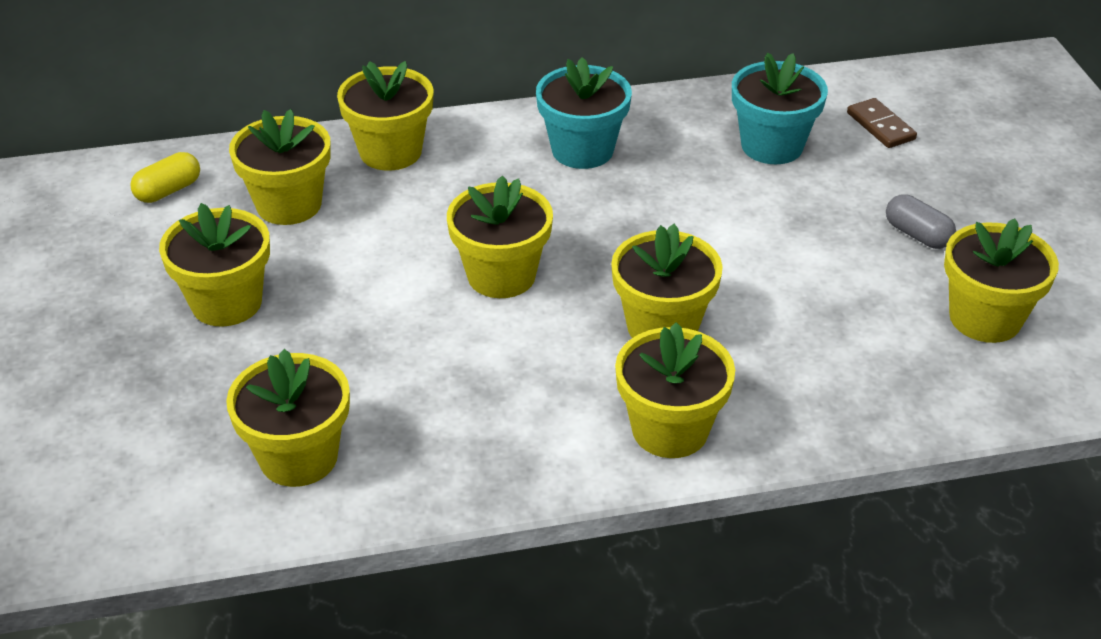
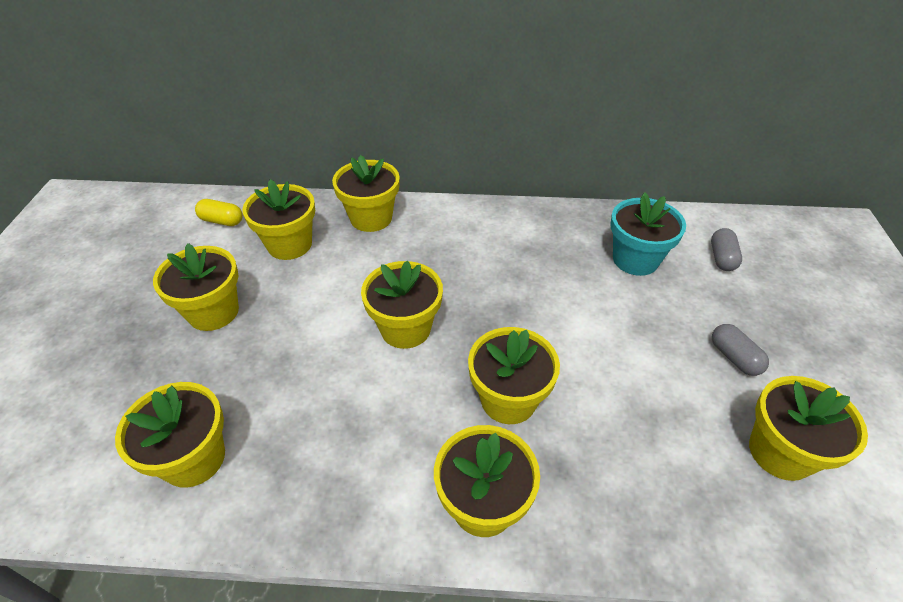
camera: 15 degrees right, 5 degrees up
(168, 190) = (222, 221): yellow capsule -> yellow capsule turned 45 degrees clockwise
(582, 150) = (498, 239): turquoise flower pot -> none
(881, 126) = (721, 258): brown domino -> grey capsule

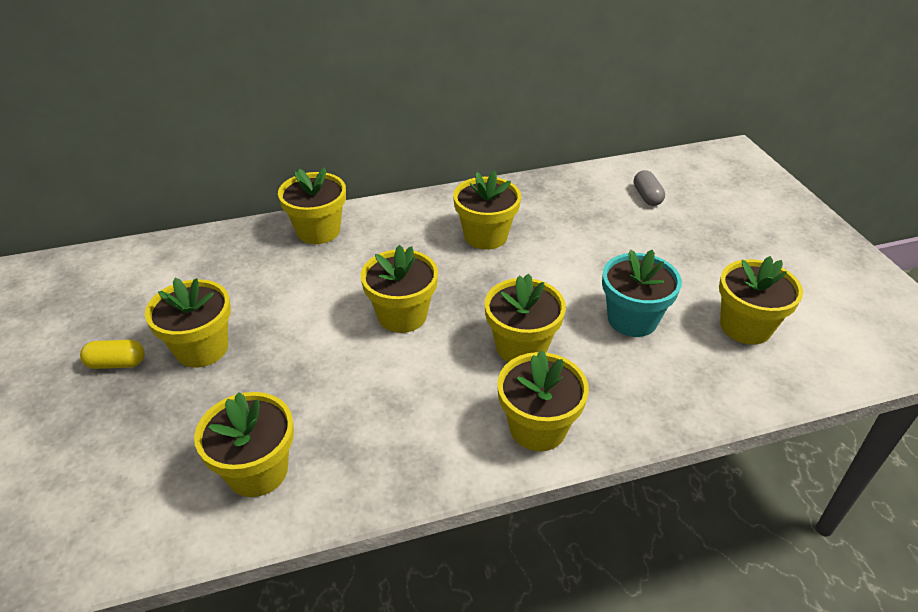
camera: 20 degrees left, 5 degrees down
(222, 221) = (160, 267): yellow capsule -> yellow capsule (117, 363)
(289, 244) = (247, 272): yellow flower pot -> yellow flower pot (485, 236)
(635, 259) = (577, 213): turquoise flower pot -> turquoise flower pot (632, 319)
(734, 357) = (686, 269): grey capsule -> none

